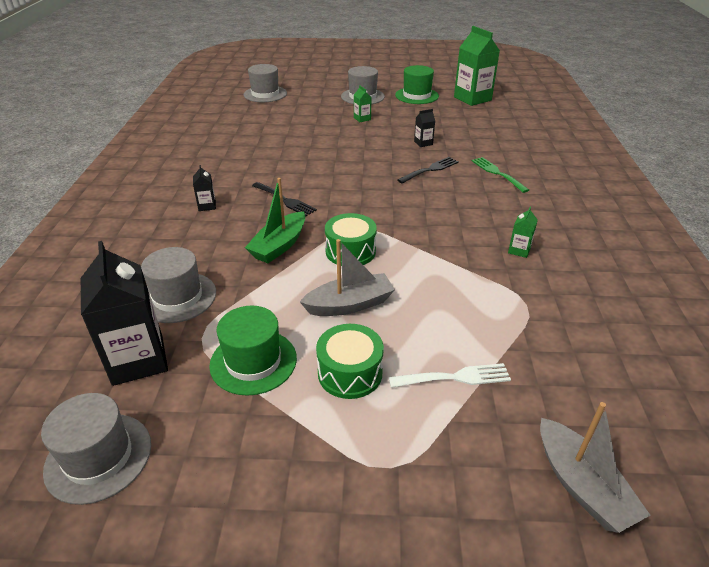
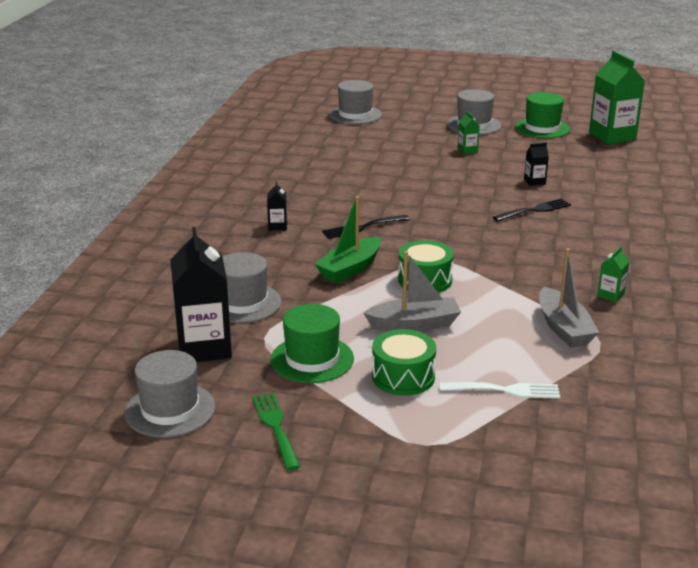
camera: 10 degrees right, 10 degrees down
(285, 200) = (362, 227): black fork -> black fork turned 105 degrees clockwise
(497, 173) = (614, 220): green fork -> green fork (276, 427)
(581, 485) = (599, 475): grey boat -> grey boat (564, 328)

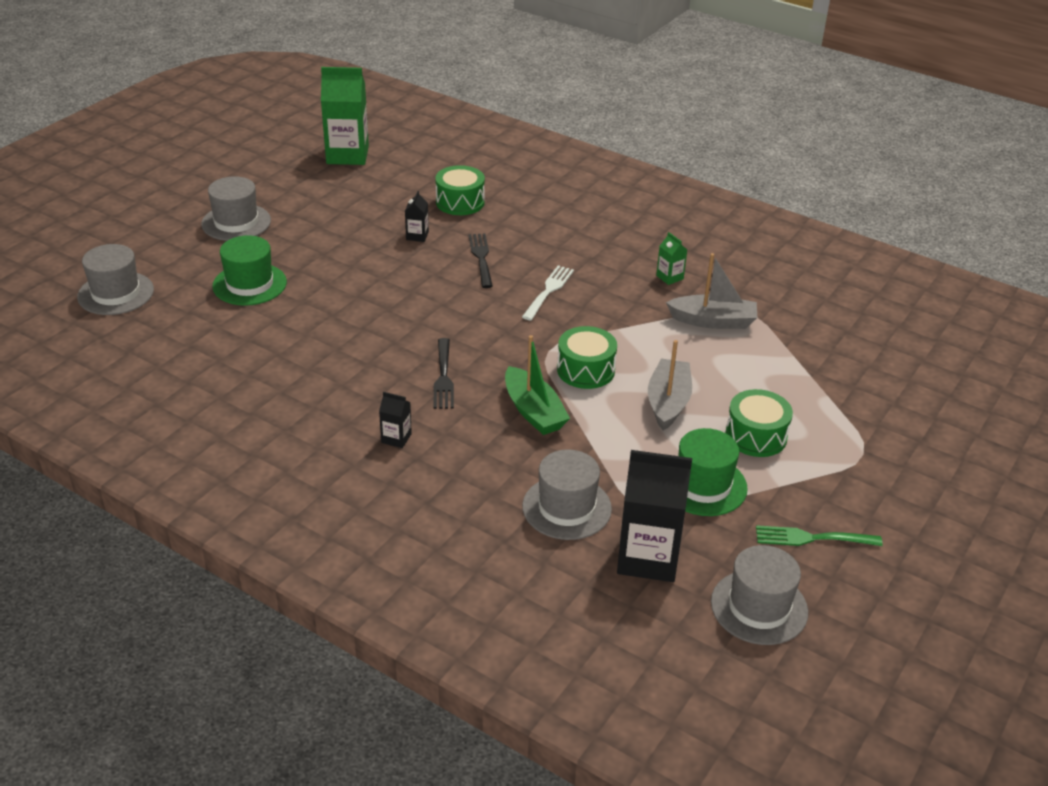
camera: 70 degrees left, 10 degrees up
(467, 150) = (302, 249): green carton -> none
(505, 390) = (798, 385): white fork -> white fork (549, 291)
(542, 128) = (288, 185): green hat -> green hat (249, 284)
(605, 187) = (460, 202): none -> green drum

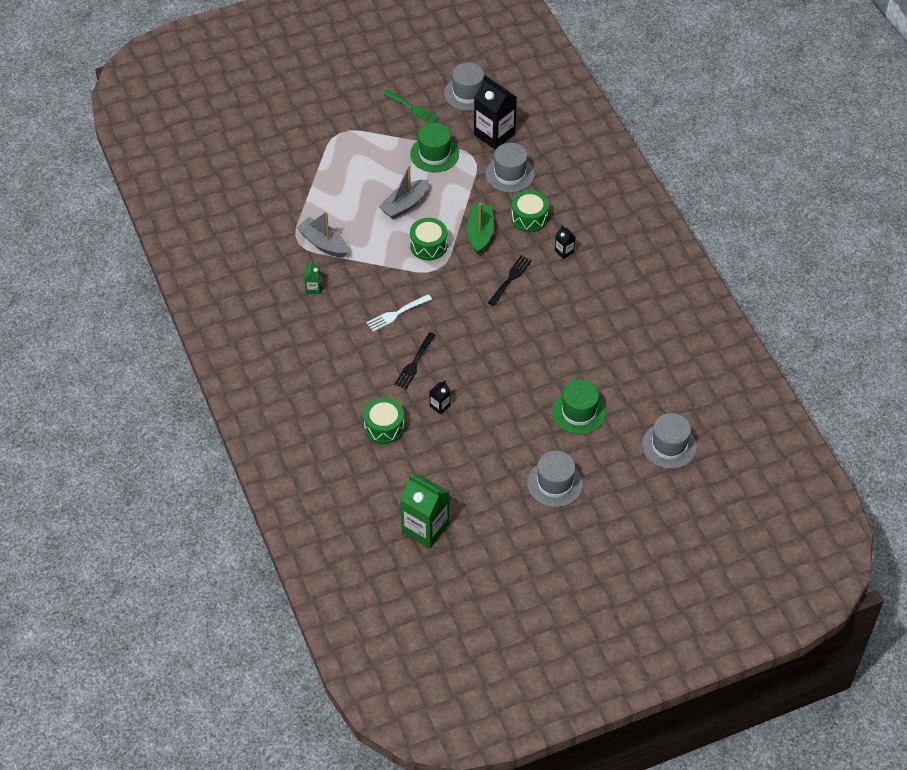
camera: 145 degrees left, 15 degrees up
(756, 436) = (381, 165): green drum -> green drum (529, 218)

